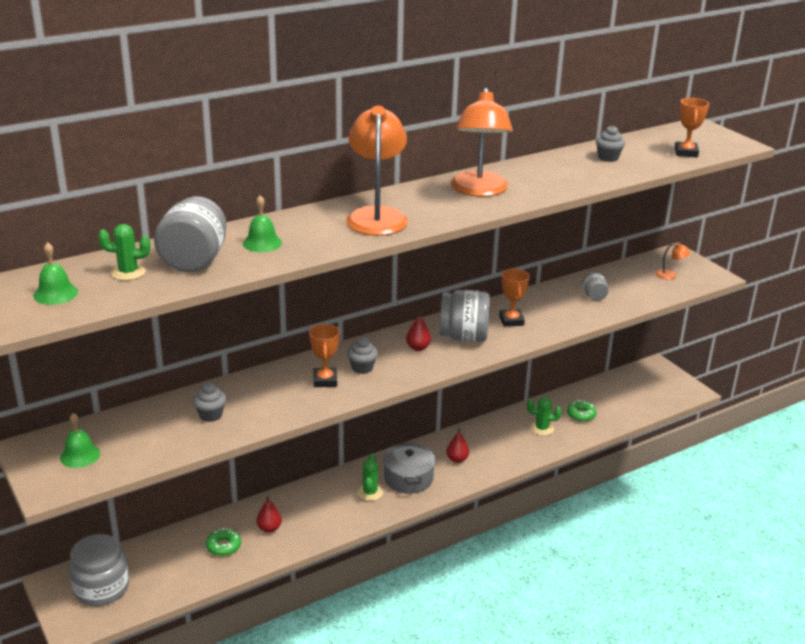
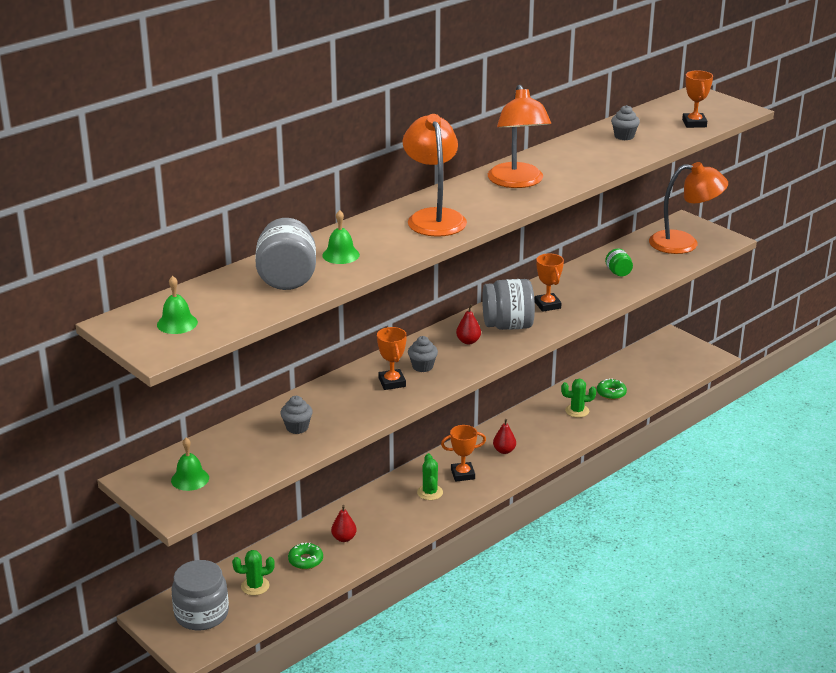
camera: 10 degrees left, 0 degrees up
(128, 272) = (232, 296): green cactus -> green cactus (255, 586)
(408, 478) = (462, 474): grey pot -> orange trophy
(594, 296) = (618, 272): grey jar -> green jar
(670, 275) = (684, 243): orange lamp -> orange lamp, size x2.42

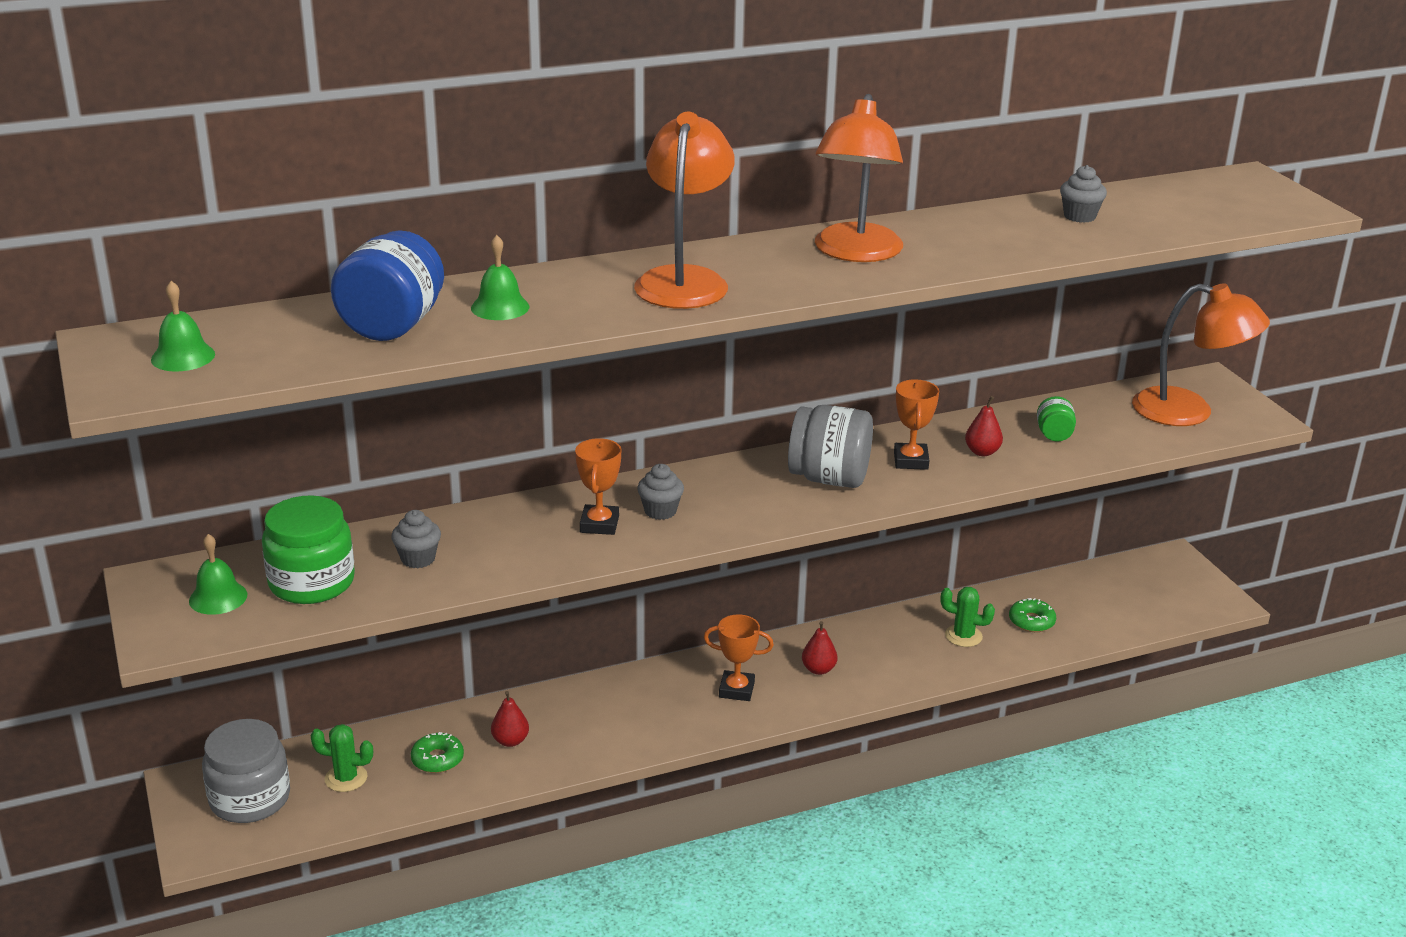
camera: 20 degrees right, 0 degrees up
(242, 456) = (311, 582): none -> green jar
(287, 279) = (392, 325): grey jar -> blue jar
(430, 492) = (673, 705): green cactus -> none
(468, 341) = (754, 489): red pear -> red pear (982, 452)
(694, 123) = (1210, 216): orange trophy -> none

